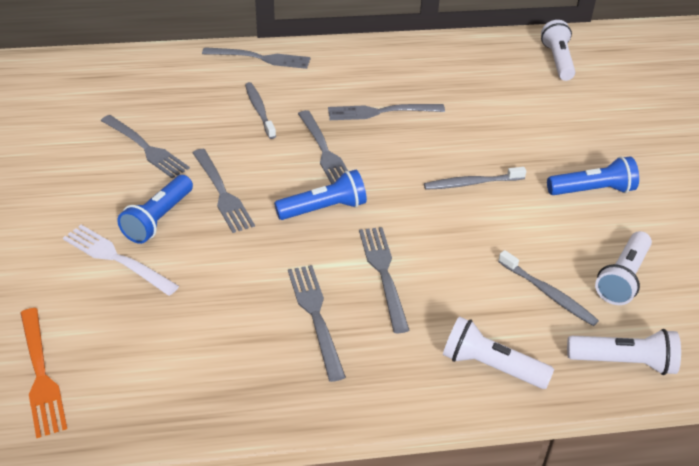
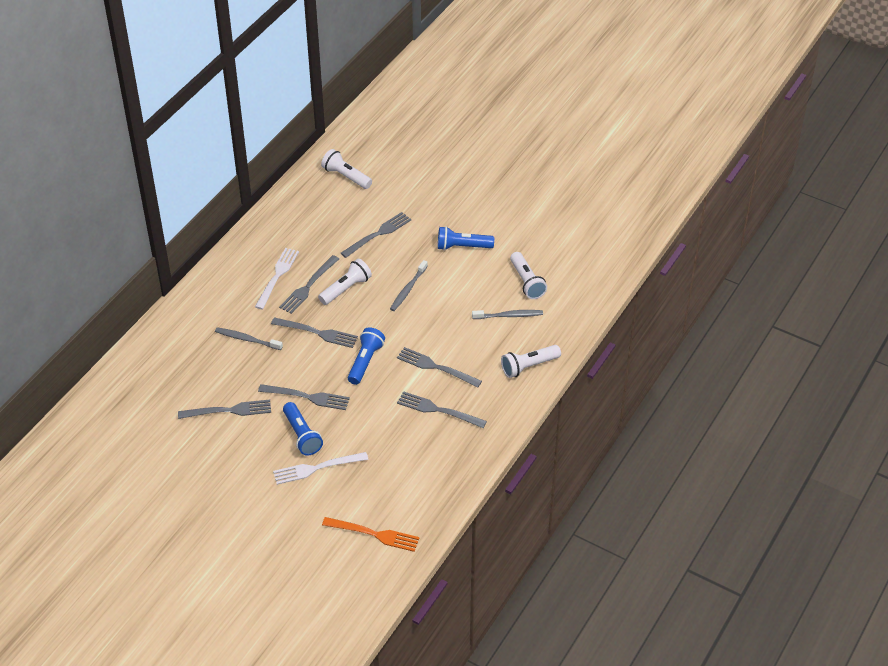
camera: 50 degrees left, 5 degrees up
(261, 58) = (191, 308): grey fork -> grey fork (378, 234)
(369, 86) = (277, 276): none -> white fork
(592, 190) = (462, 247): blue flashlight -> blue flashlight turned 120 degrees counterclockwise
(623, 362) = (570, 320): white flashlight -> white flashlight (346, 289)

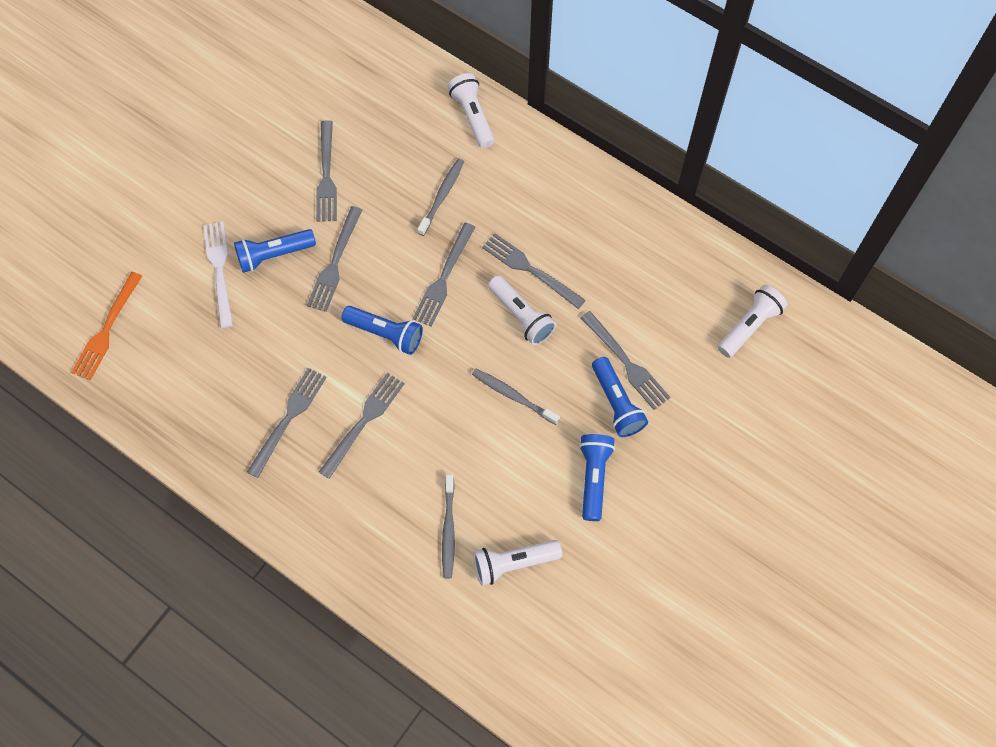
camera: 95 degrees right, 20 degrees up
(277, 276) = (553, 233): white fork -> none
(408, 238) = (616, 403): none -> blue flashlight
(528, 366) = (348, 546): white flashlight -> white flashlight (472, 116)

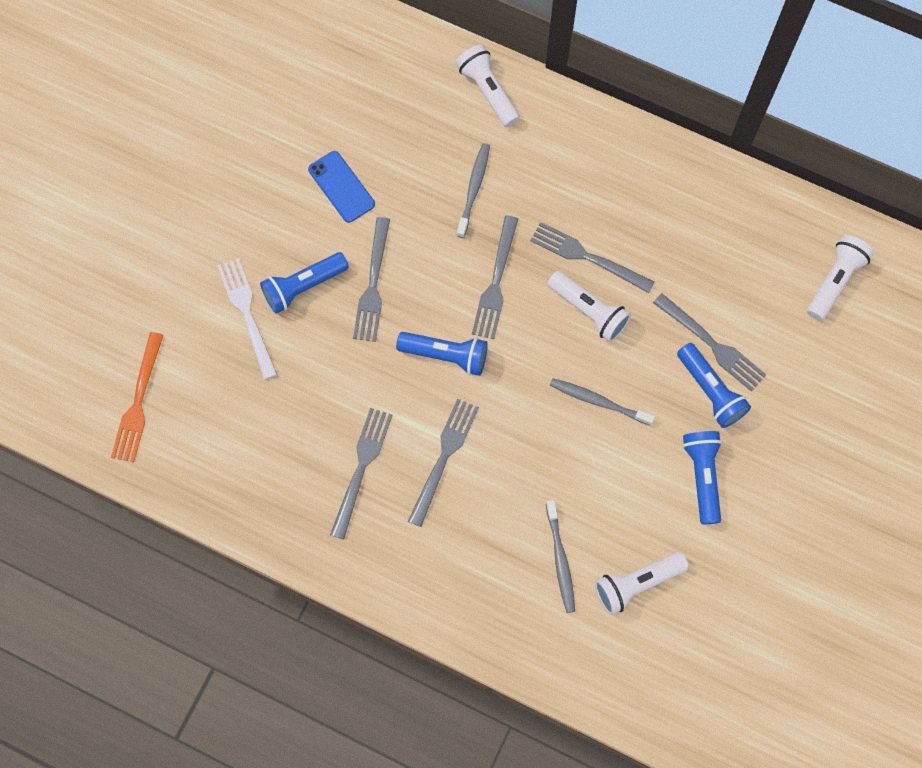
camera: 10 degrees left, 5 degrees up
(326, 176) = (341, 187): grey fork -> blue phone

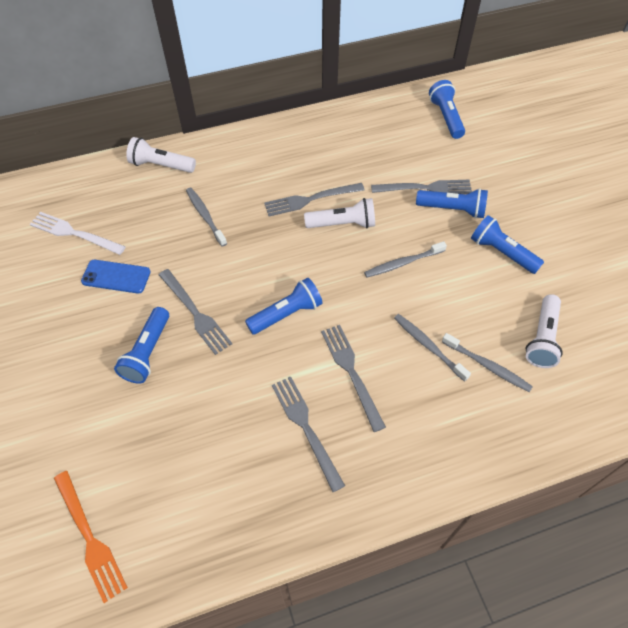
camera: 45 degrees left, 15 degrees down
(247, 313) = (121, 402): white fork -> white fork (73, 233)
(496, 283) = (273, 252): grey fork -> none
(531, 496) = (428, 346): none -> grey toothbrush
(835, 281) = (446, 117): white flashlight -> blue flashlight

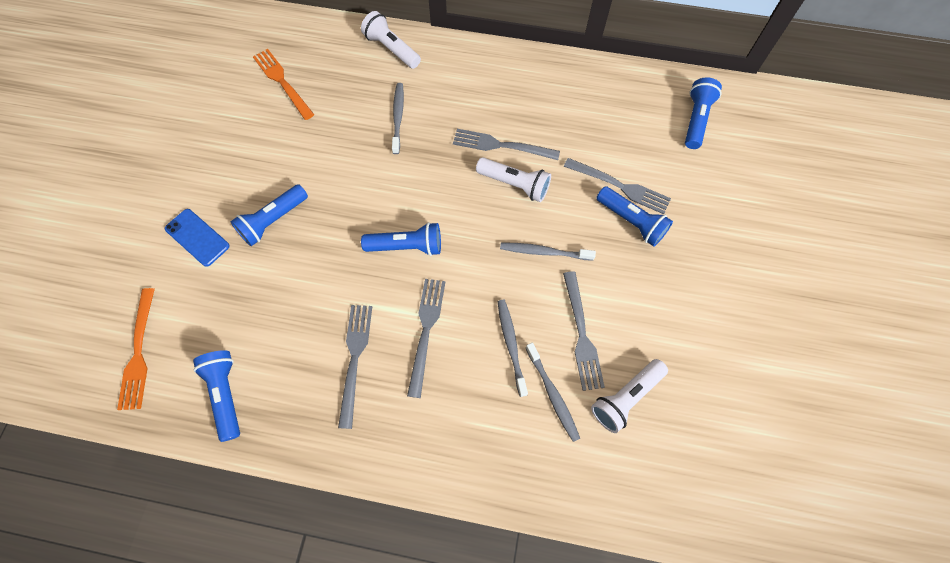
camera: 30 degrees right, 10 degrees up
(73, 233) = (282, 81): white fork -> orange fork
(116, 276) = (290, 139): blue phone -> blue phone (197, 237)
(196, 314) = (332, 206): grey fork -> grey fork (582, 335)
(501, 252) = (649, 290): blue flashlight -> blue flashlight (226, 394)

